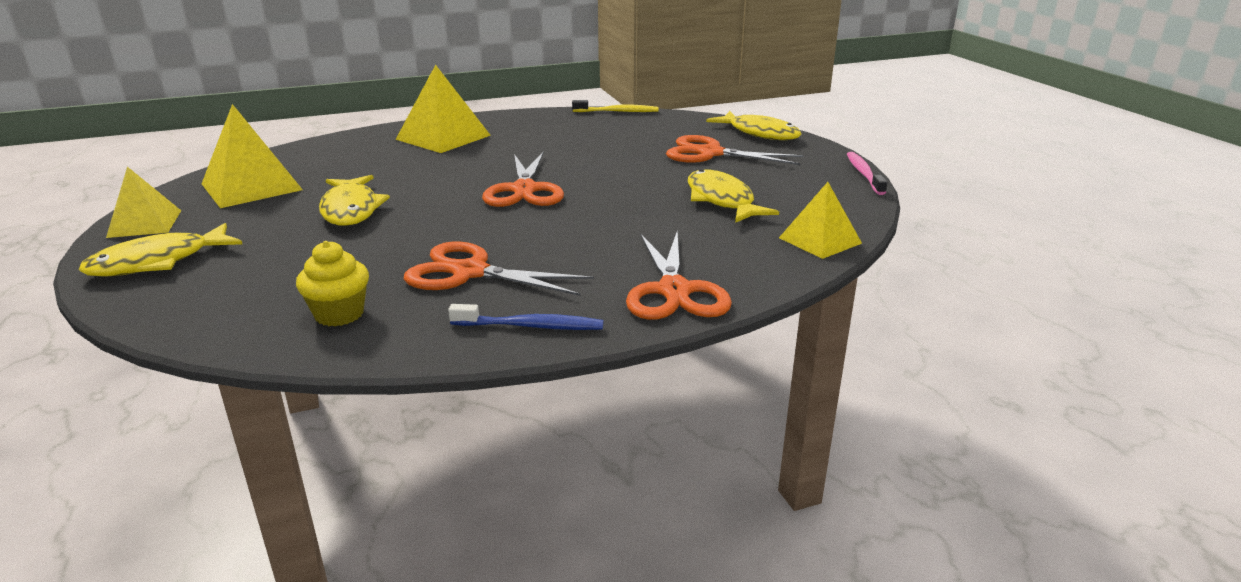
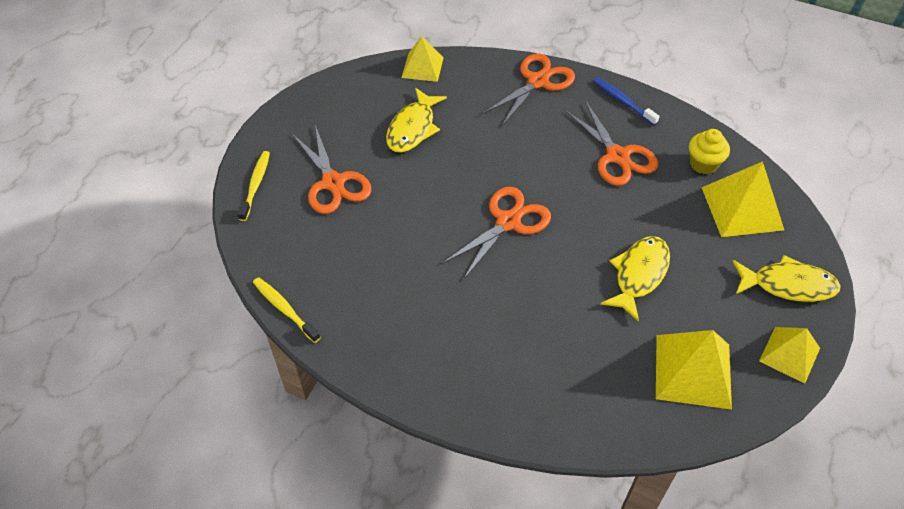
camera: 135 degrees left, 25 degrees up
(443, 137) = (480, 366): yellow pyramid -> yellow pyramid (742, 208)
(759, 133) = (255, 185): yellow fish -> yellow toothbrush
(864, 174) = (295, 96): pink toothbrush -> none

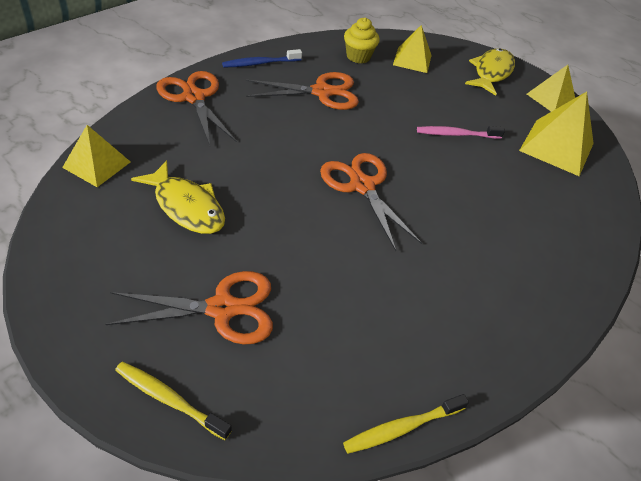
camera: 75 degrees left, 5 degrees down
(639, 275) = (456, 134): yellow fish -> pink toothbrush
(742, 208) = (412, 60): yellow pyramid -> yellow pyramid, size x0.65

